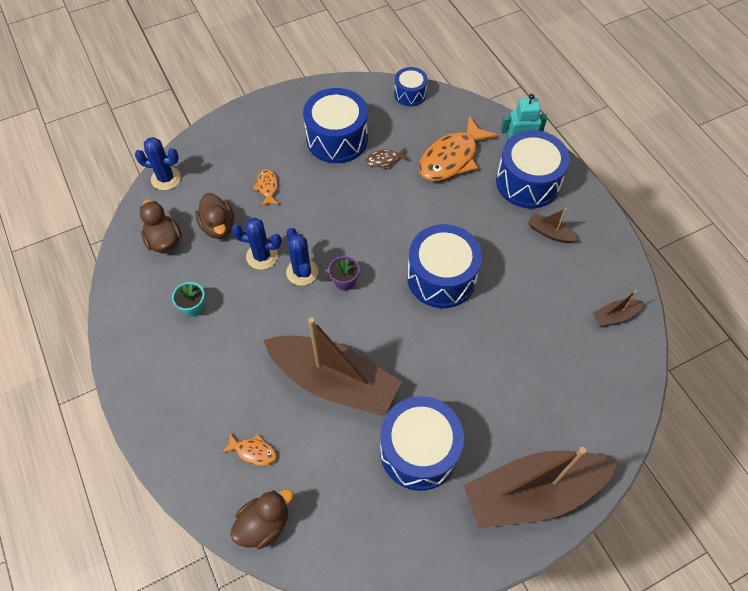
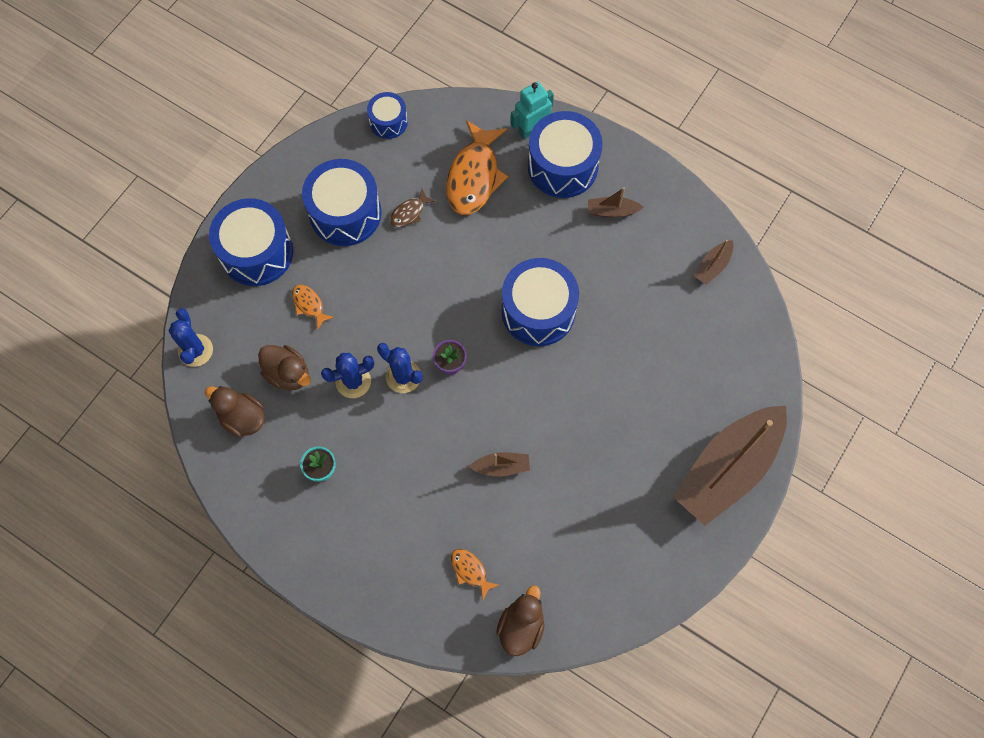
camera: 30 degrees left, 10 degrees up
(166, 178) = (195, 350): blue cactus -> blue cactus turned 75 degrees counterclockwise
(253, 451) = (470, 571): orange fish -> orange fish turned 120 degrees counterclockwise
(334, 381) = (501, 466): brown boat -> brown boat, size x0.41
(419, 451) = (613, 487): blue drum -> blue drum (257, 252)

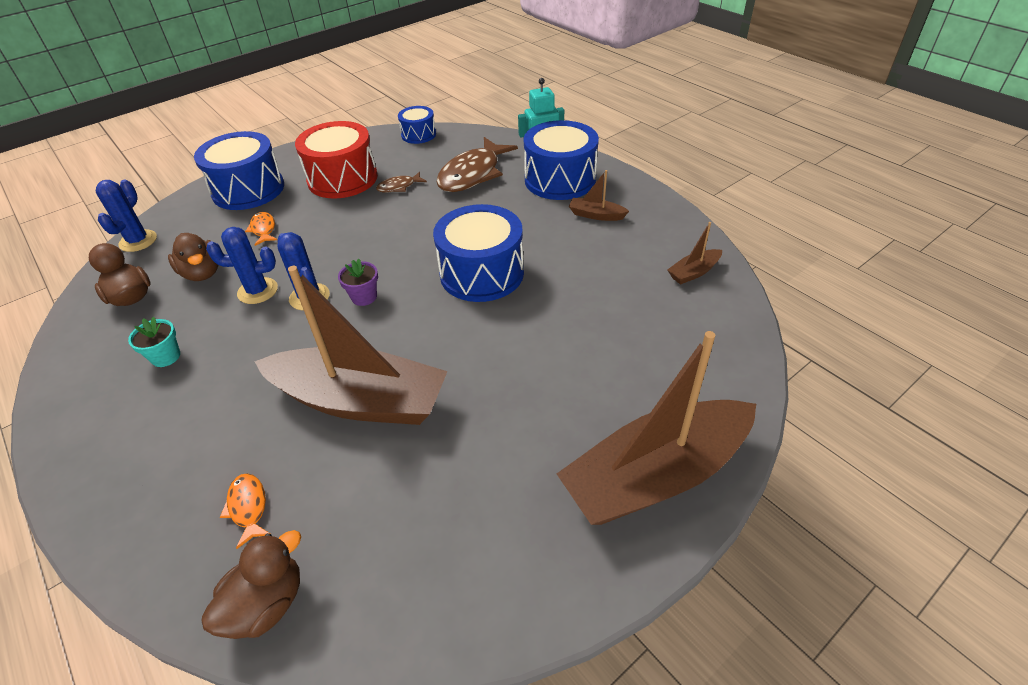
camera: 20 degrees right, 25 degrees down
(345, 213) = (342, 179): blue drum -> red drum
(474, 176) = (472, 174): orange fish -> brown fish
(501, 466) = (360, 400): brown boat -> brown boat, size x2.46

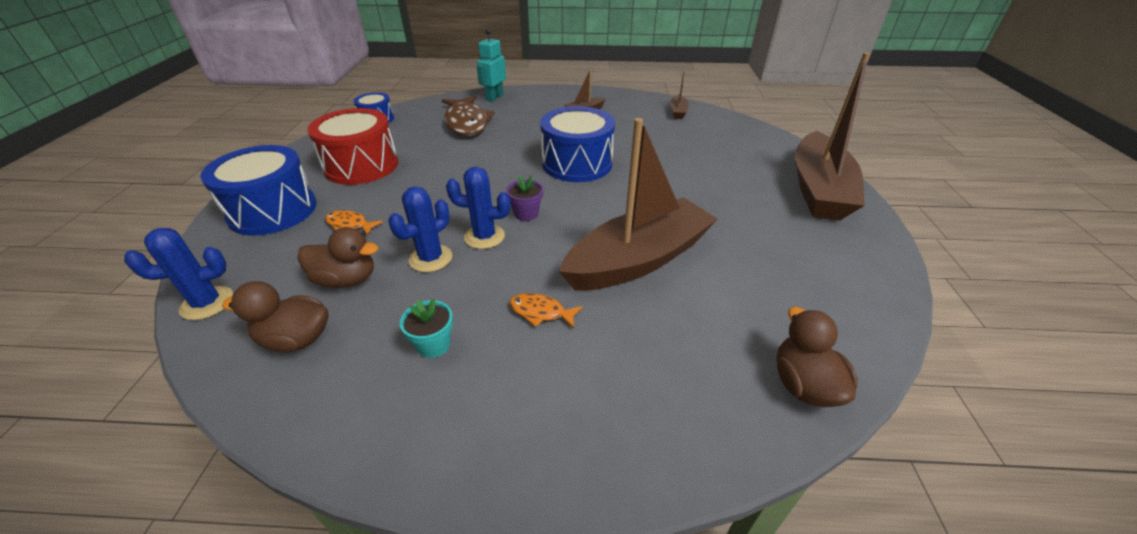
camera: 50 degrees left, 5 degrees down
(138, 241) = (207, 303): blue cactus -> blue cactus turned 75 degrees counterclockwise
(248, 507) = (692, 359): orange fish -> orange fish (541, 312)
(399, 187) = (423, 150): brown fish -> none
(560, 180) = (531, 104): blue drum -> none

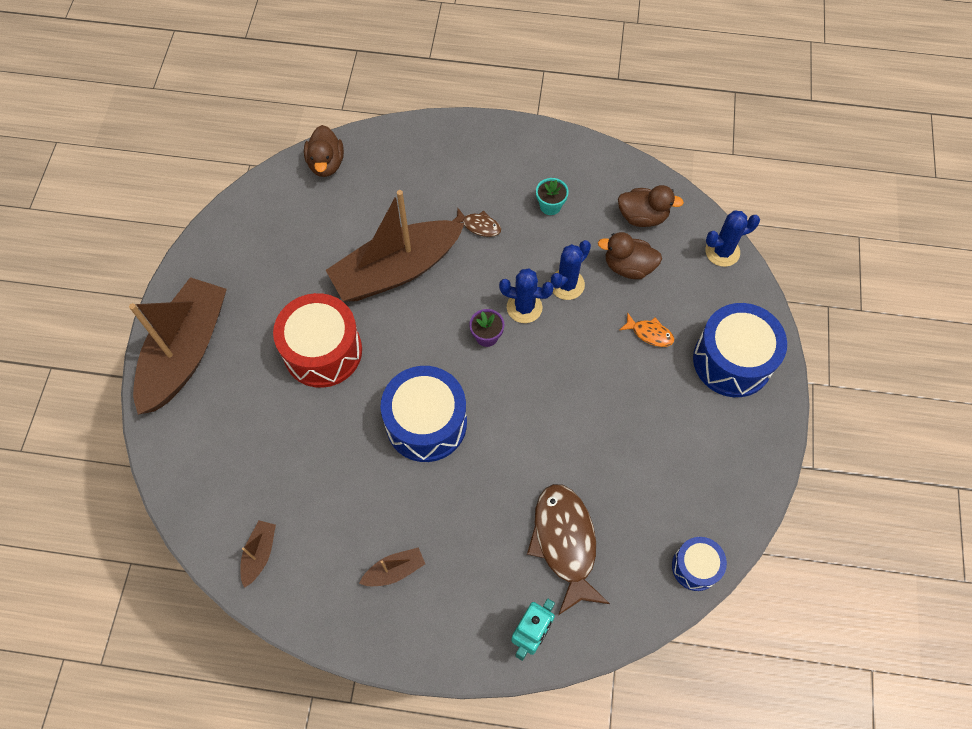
camera: 175 degrees left, 25 degrees up
(361, 166) = (674, 439): red drum -> red drum (323, 351)
(541, 312) = (479, 226): orange fish -> brown fish

